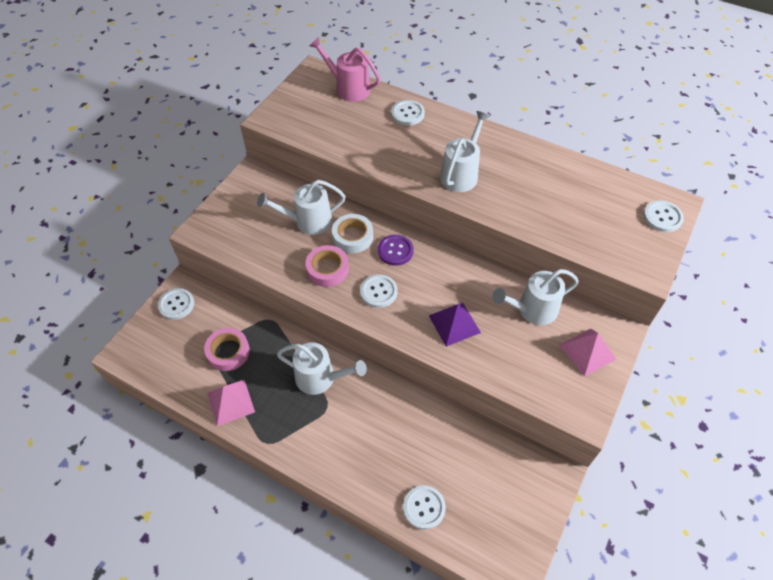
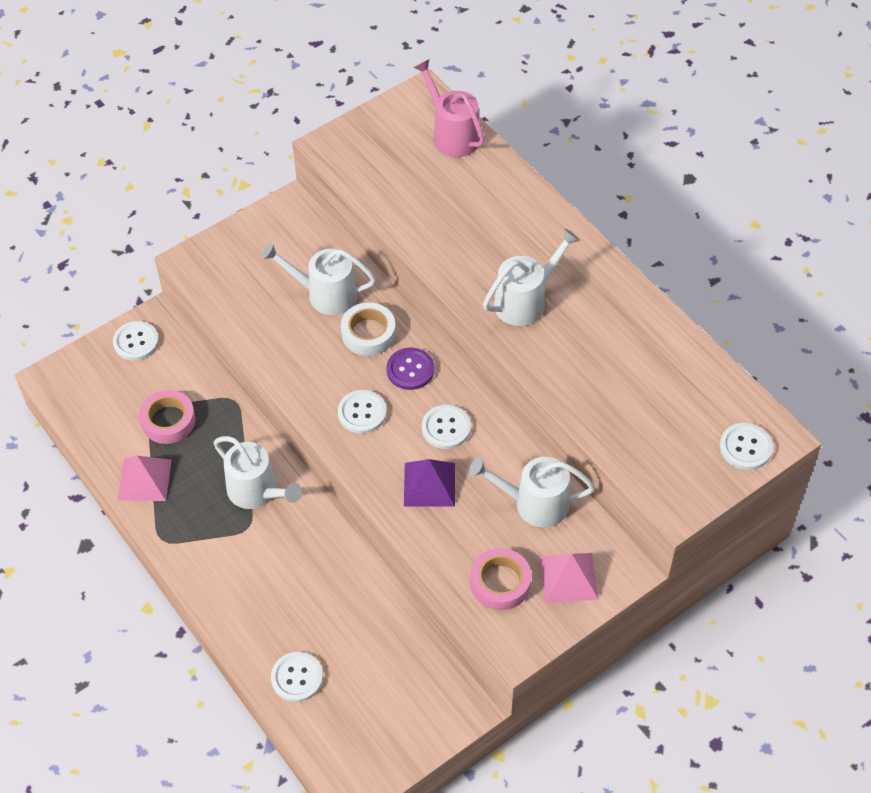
camera: 25 degrees right, 0 degrees up
(327, 269) = (317, 363): pink tape -> pink tape (500, 583)
(407, 114) = (507, 196): white button -> white button (446, 428)

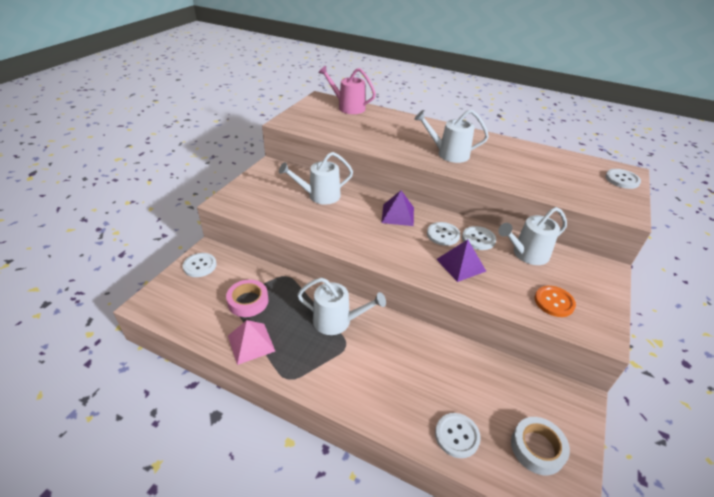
camera: 30 degrees left, 15 degrees down
(362, 413) = (388, 242): white button -> white button (478, 239)
(368, 333) = (359, 206): white tape -> white tape (537, 448)
(410, 370) = (397, 215): purple button -> purple pyramid
(500, 583) = (554, 302): pink tape -> orange button
(525, 301) = (449, 154): white watering can -> white watering can turned 105 degrees counterclockwise
(569, 577) = (586, 284): pink pyramid -> none

